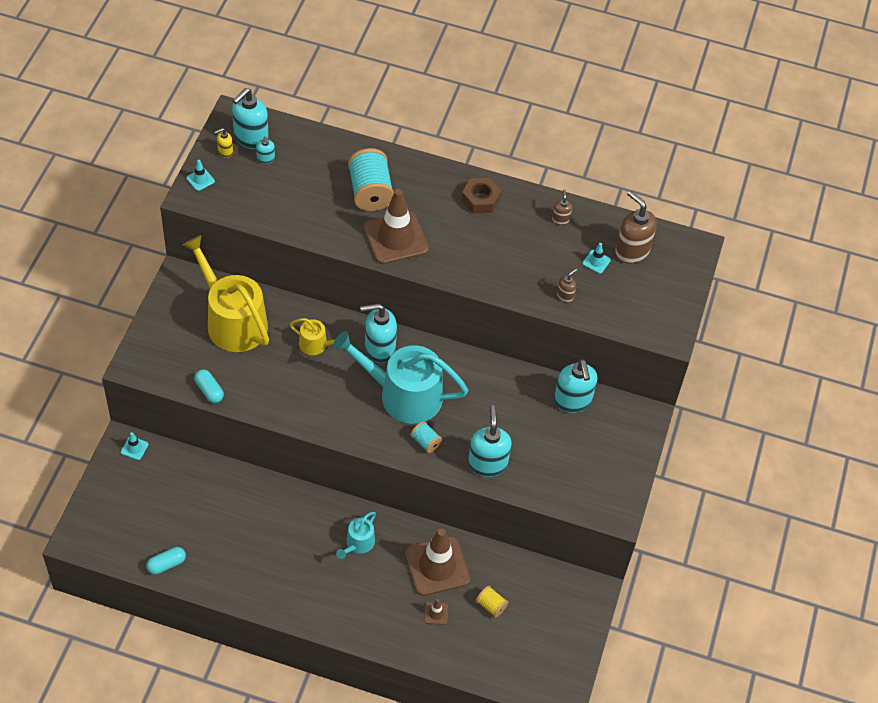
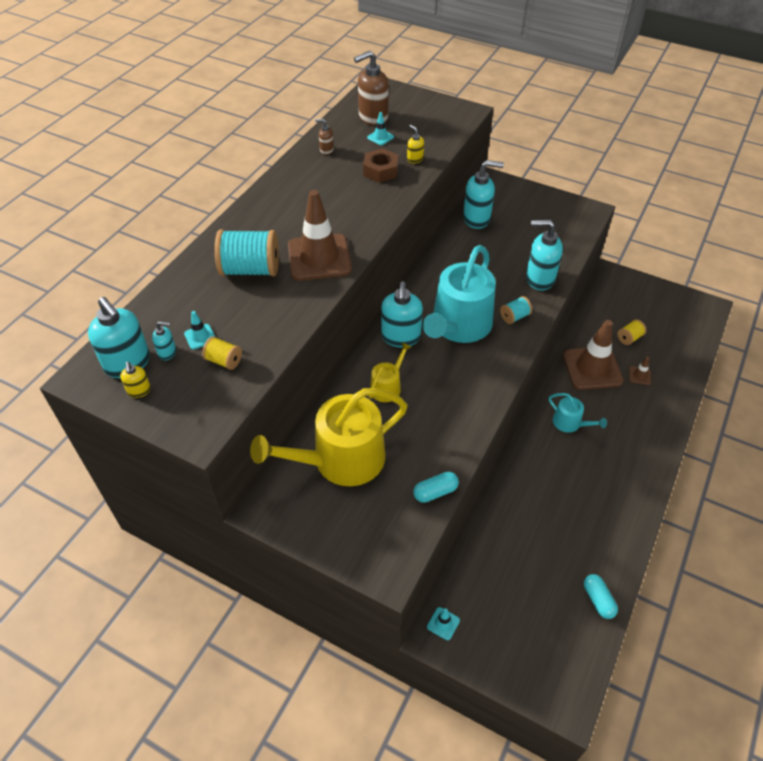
camera: 75 degrees left, 5 degrees down
(200, 179) = (175, 420): turquoise traffic cone -> turquoise traffic cone (200, 337)
(262, 196) = (224, 361): none -> yellow spool
(480, 199) = (287, 194): brown nut -> brown nut (380, 171)
(565, 295) = (415, 159): brown soap dispenser -> yellow soap dispenser

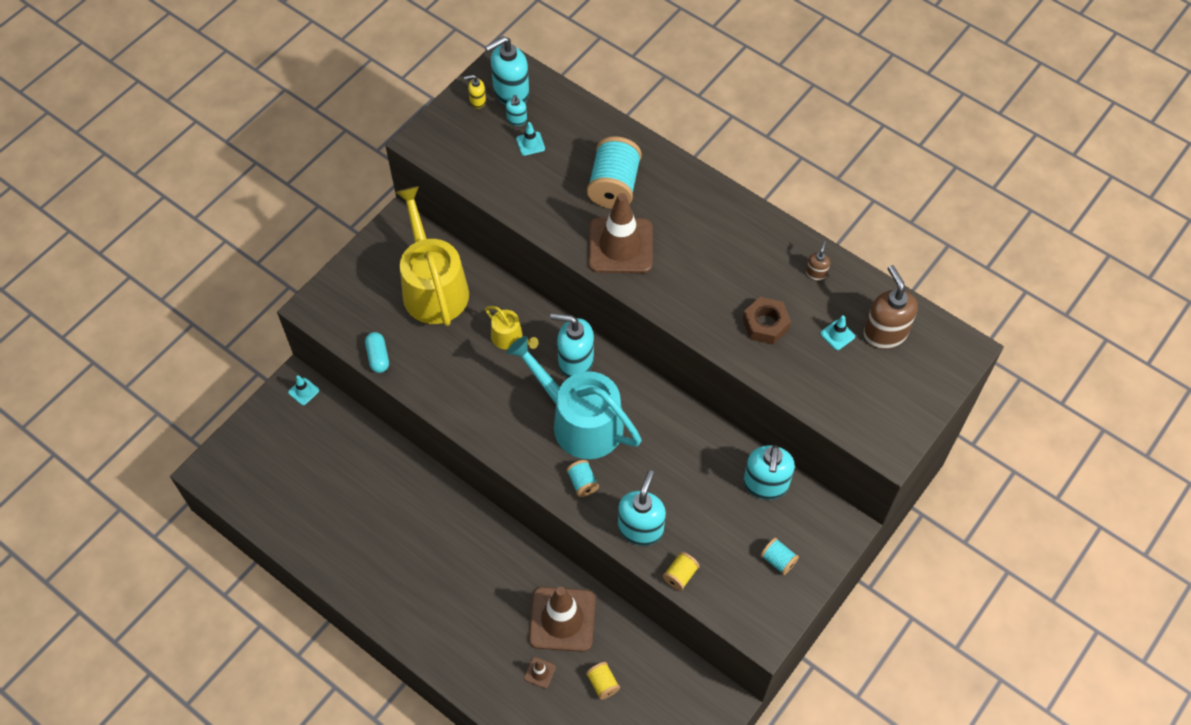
camera: 100 degrees right, 10 degrees up
(224, 361) = (496, 160): yellow spool -> yellow spool (680, 575)
(415, 159) = (785, 365): yellow soap dispenser -> none
(533, 209) = (778, 560): none -> turquoise spool
(570, 423) = (488, 567): turquoise watering can -> none
(598, 600) = (285, 526): turquoise capsule -> none

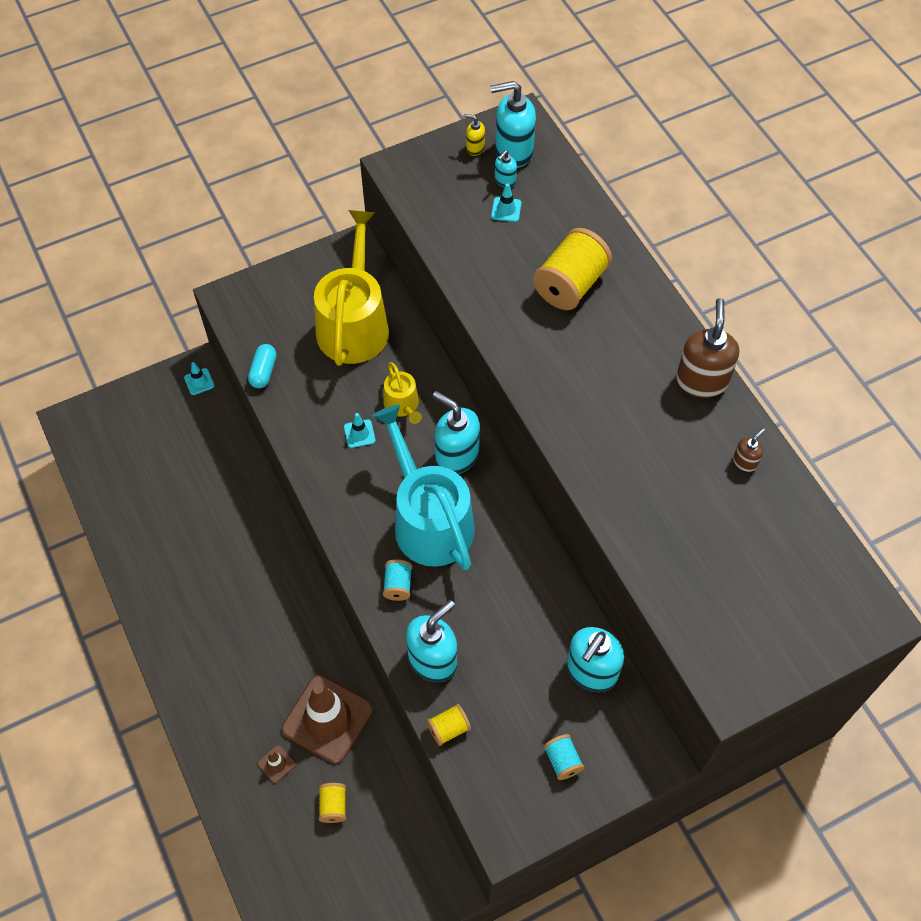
camera: 25 degrees right, 0 degrees up
(614, 186) = (570, 285): turquoise spool -> yellow spool
(620, 246) = (544, 349): brown traffic cone -> none
(765, 324) = (658, 495): brown nut -> none
(837, 335) = (734, 539): turquoise traffic cone -> turquoise traffic cone (359, 434)
(884, 333) = (791, 559): brown soap dispenser -> brown soap dispenser (701, 380)

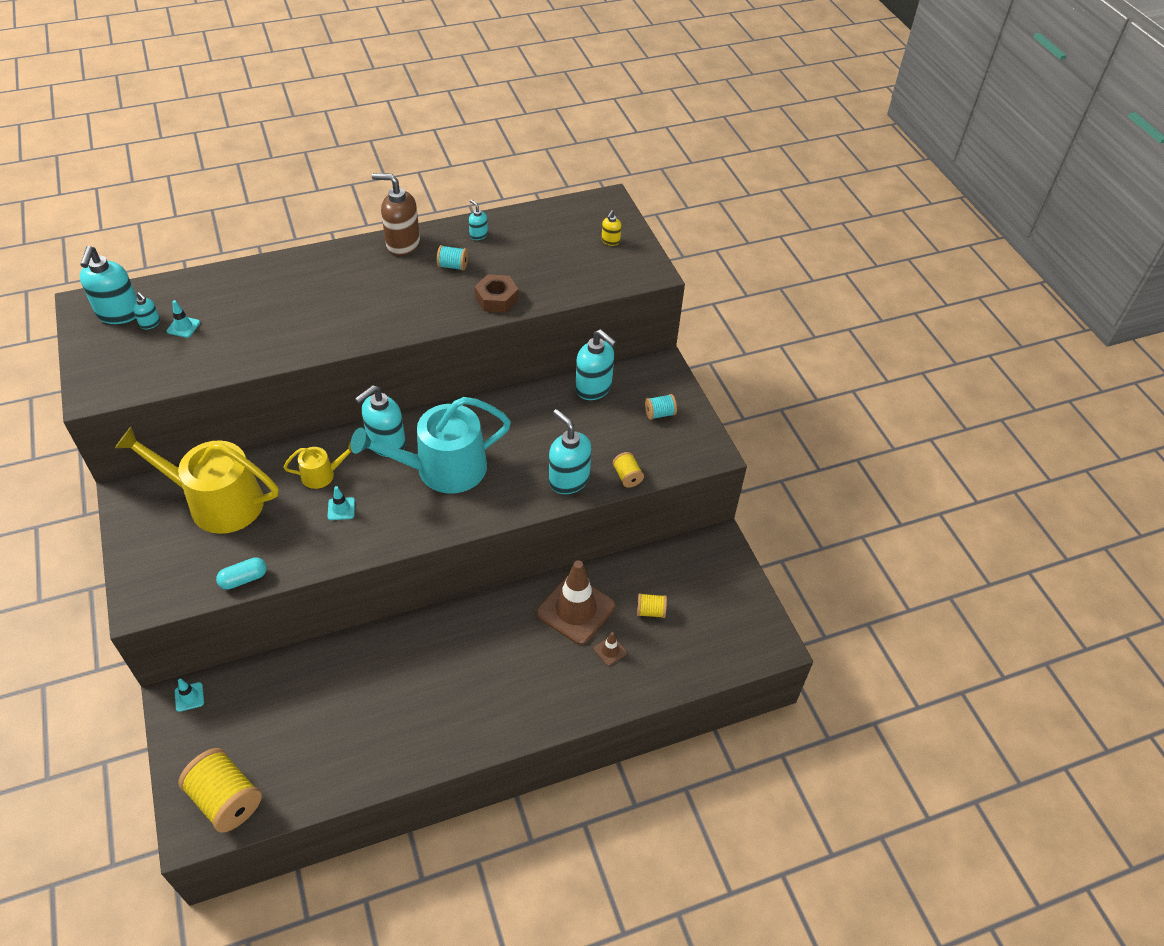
camera: 85 degrees left, 10 degrees down
(263, 371) = (244, 579): turquoise capsule -> turquoise capsule turned 45 degrees counterclockwise
(398, 585) = (498, 496): turquoise spool -> turquoise spool (453, 266)
(475, 148) = (99, 338): yellow soap dispenser -> yellow soap dispenser (610, 241)
(570, 285) = (283, 299): yellow spool -> yellow spool (226, 799)
(626, 504) = (497, 299): none -> brown nut
(745, 462) = (478, 235): brown soap dispenser -> turquoise soap dispenser

